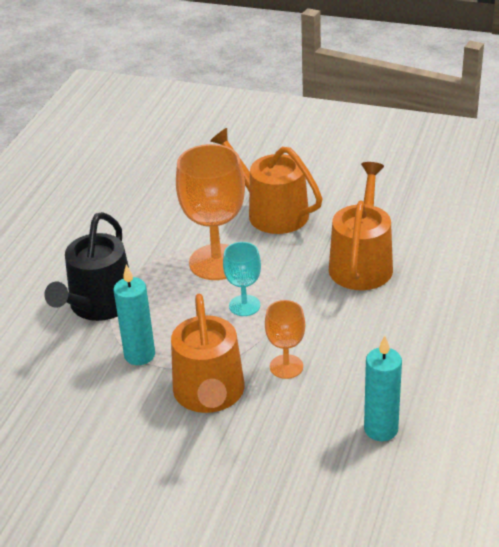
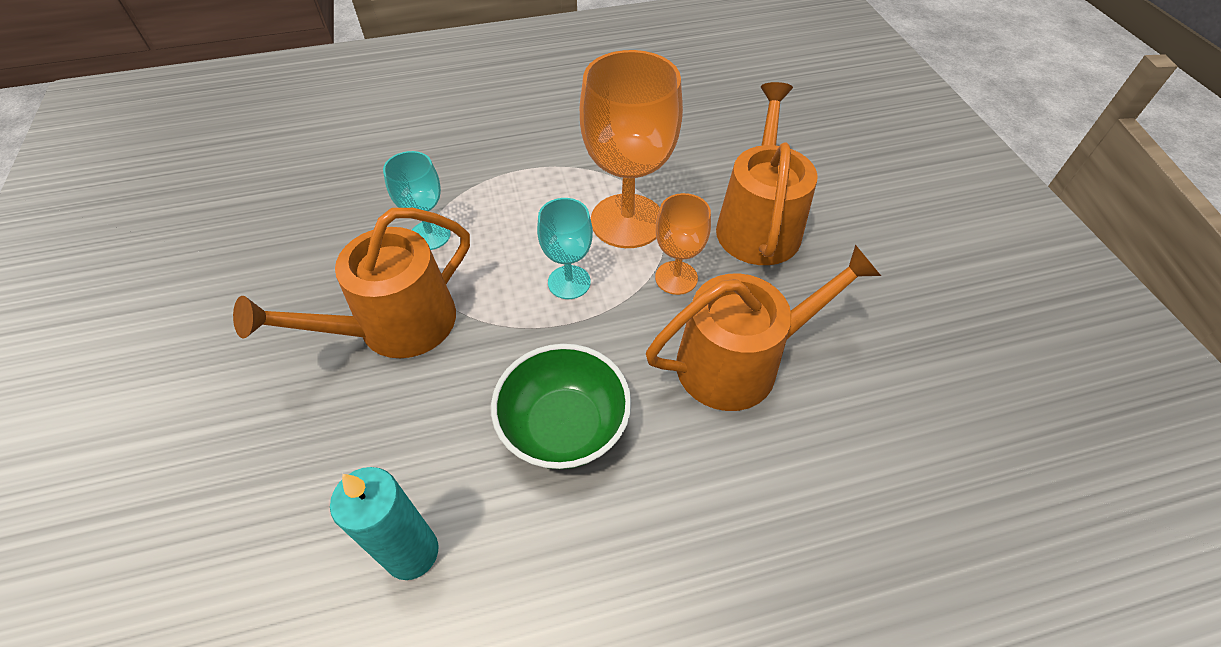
camera: 55 degrees right, 15 degrees up
(98, 305) = (490, 166): black watering can -> none
(139, 355) = (430, 235): turquoise candle -> turquoise goblet
(286, 366) = (483, 378): orange goblet -> orange goblet (676, 278)
(348, 344) = (564, 426): none -> green bowl

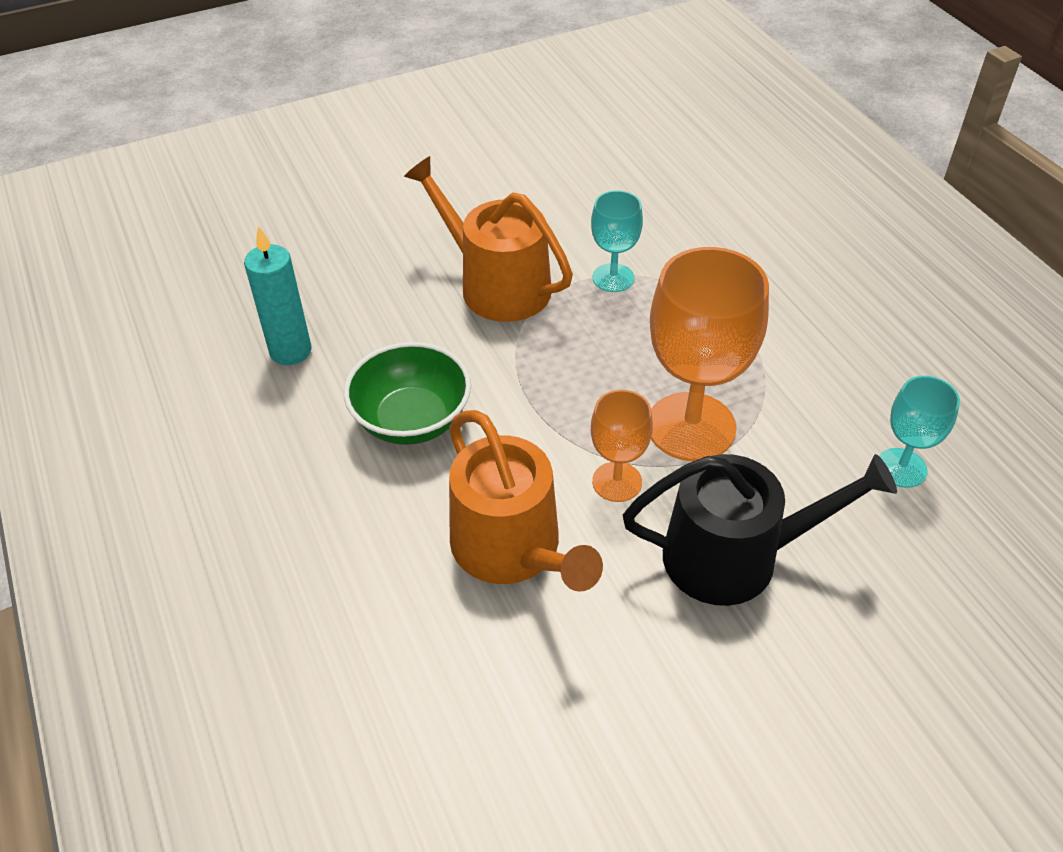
camera: 80 degrees right, 5 degrees down
(569, 282) = (583, 393): turquoise goblet -> turquoise goblet (901, 468)
(758, 224) = (735, 556): orange watering can -> black watering can

